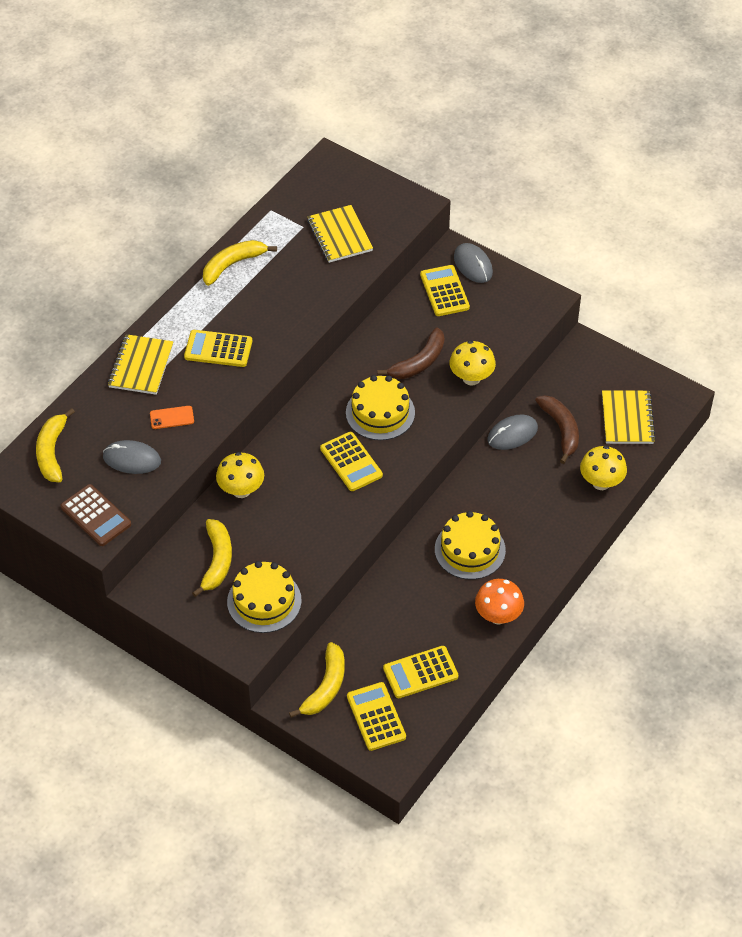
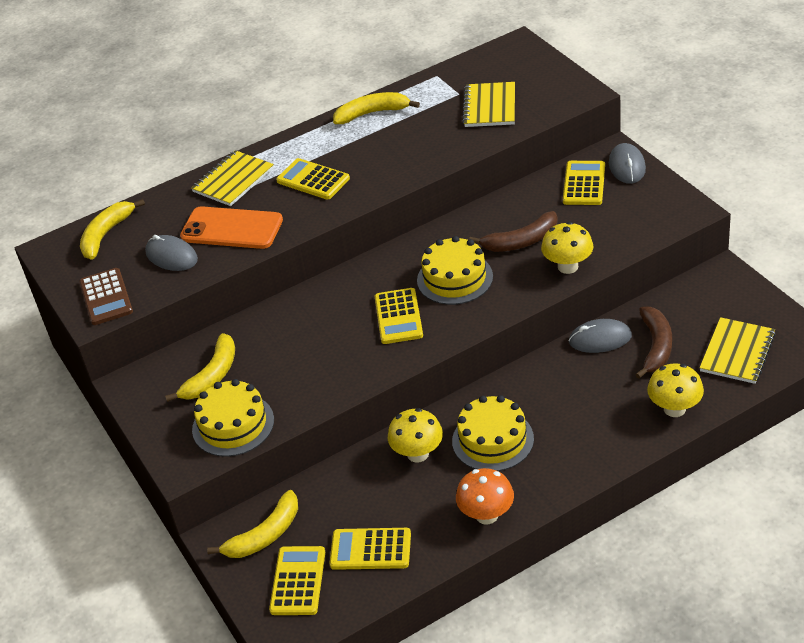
camera: 30 degrees right, 10 degrees down
(172, 418) = (231, 229): orange phone -> orange phone, size x2.14
(241, 490) = (276, 317): yellow mushroom -> yellow mushroom (418, 454)

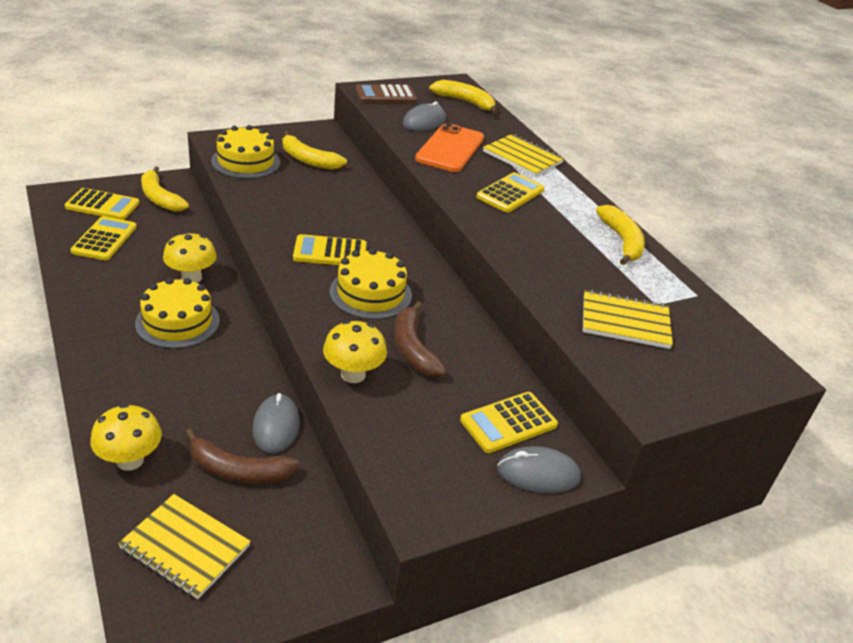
camera: 85 degrees right, 5 degrees down
(486, 515) = (90, 301): orange mushroom -> none
(584, 184) = (508, 423): yellow calculator -> yellow calculator turned 135 degrees clockwise

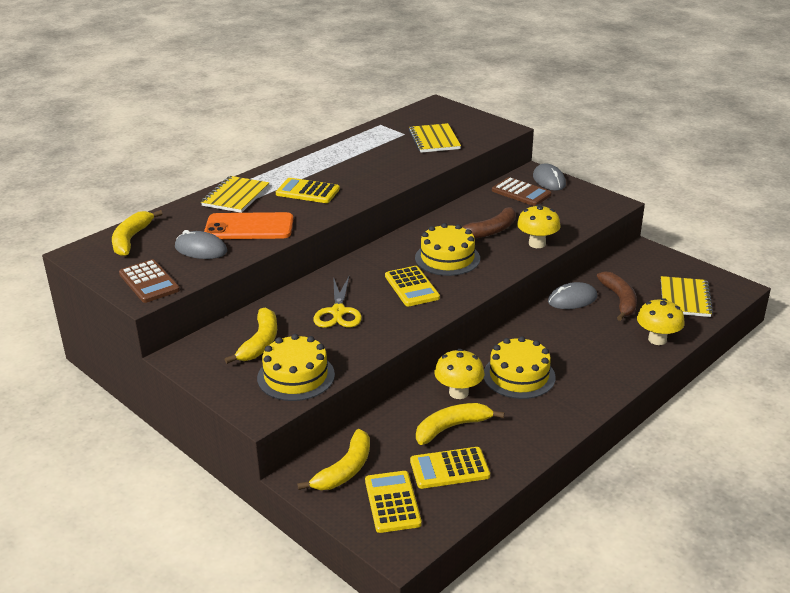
camera: 105 degrees left, 5 degrees down
(321, 203) = (338, 312): none -> yellow scissors
(508, 423) = (521, 193): yellow calculator -> brown calculator
(621, 241) = (338, 149): yellow banana -> yellow banana (451, 427)

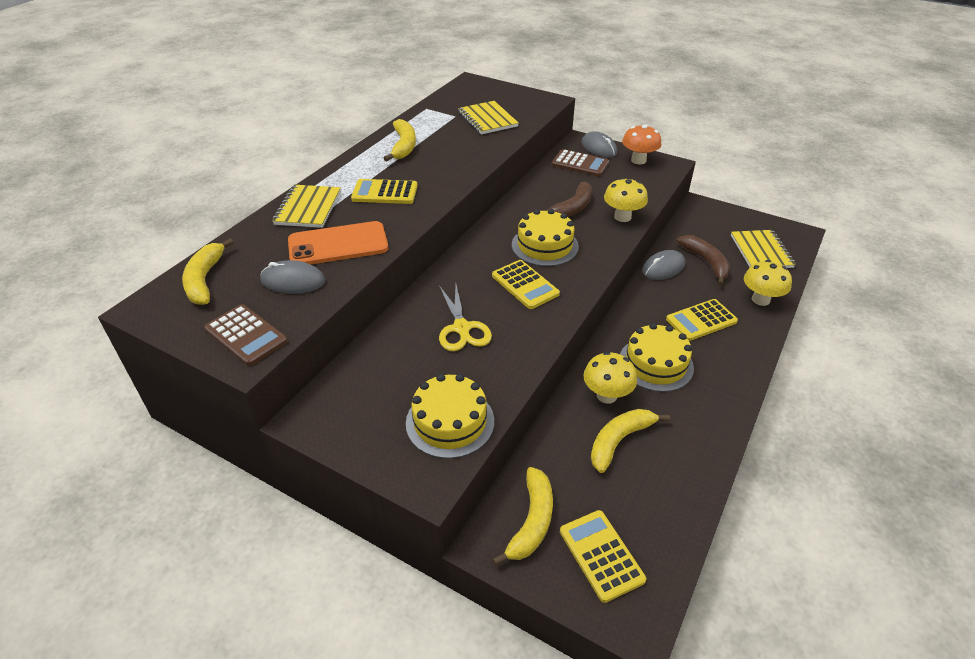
camera: 15 degrees left, 10 degrees up
(260, 342) = (392, 383): yellow banana -> yellow banana (403, 146)
(449, 469) = (641, 495): yellow calculator -> yellow calculator (701, 320)
(583, 196) = (638, 160): none -> orange mushroom

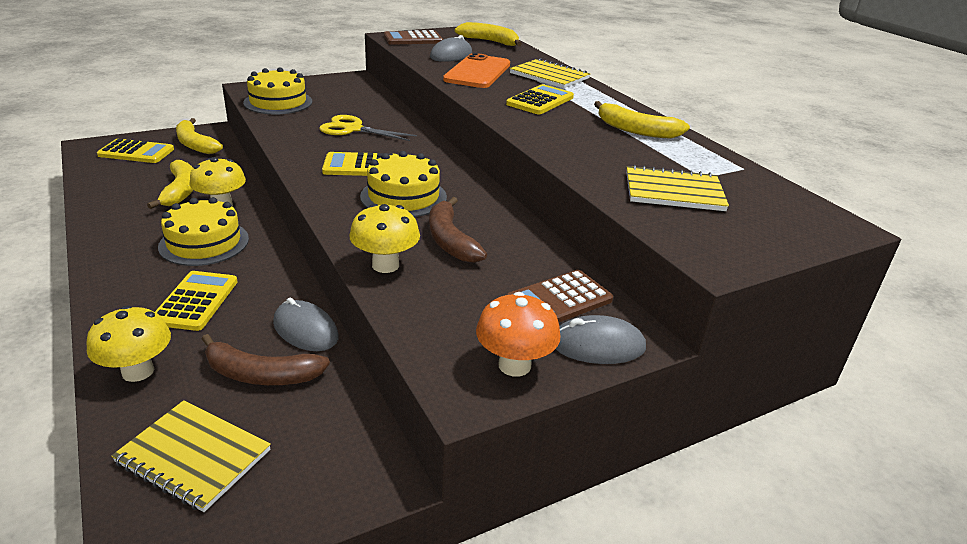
camera: 120 degrees right, 10 degrees down
(663, 268) = (305, 330): grey mouse -> grey mouse turned 45 degrees counterclockwise

